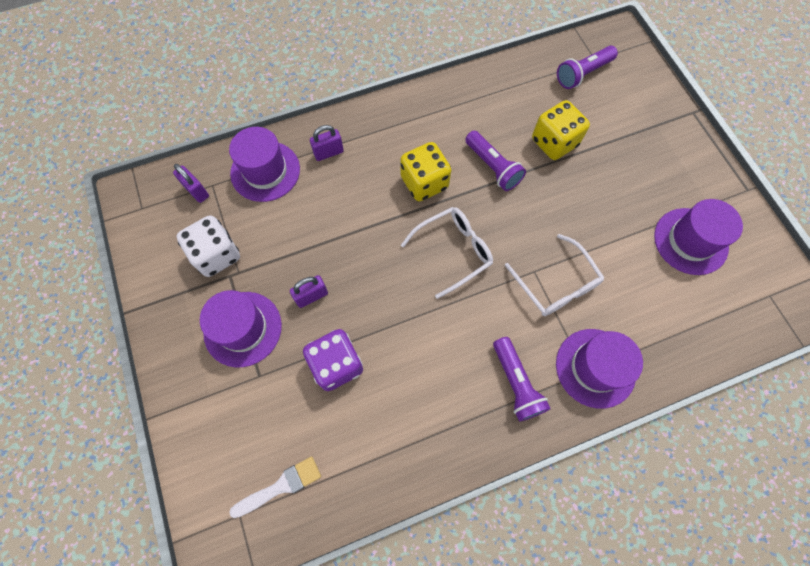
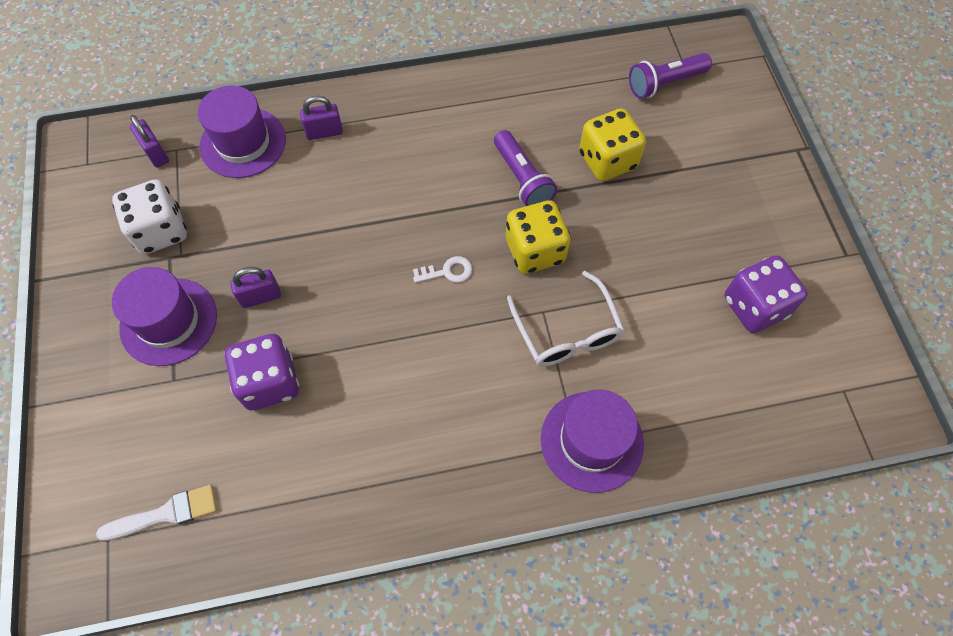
camera: 10 degrees right, 5 degrees down
(424, 183) = (432, 185): yellow dice -> yellow dice (535, 251)
(453, 251) = (447, 271): white glasses -> white key
(516, 383) = (486, 442): purple flashlight -> none
(690, 241) = (754, 306): purple hat -> purple dice

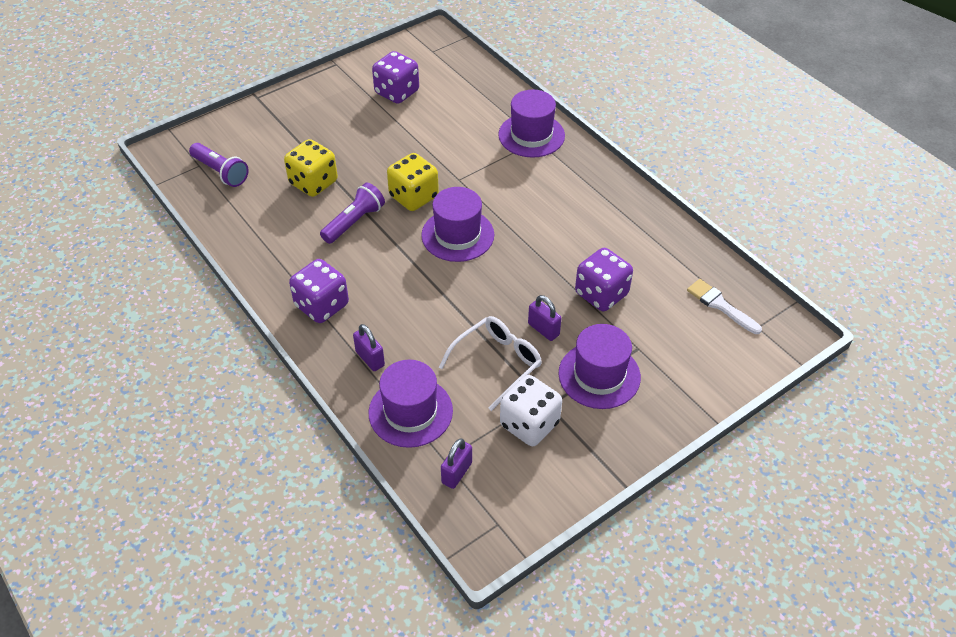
camera: 115 degrees left, 15 degrees down
(416, 115) = (322, 305): none -> purple dice
(447, 271) = (457, 235): white key -> purple hat
(567, 331) = (466, 165): white glasses -> white glasses (497, 363)

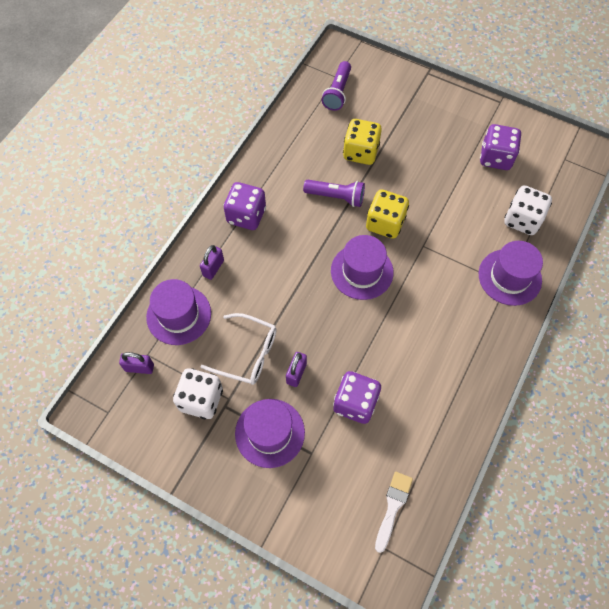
camera: 65 degrees right, 15 degrees up
(477, 103) = (522, 220): none -> white dice

